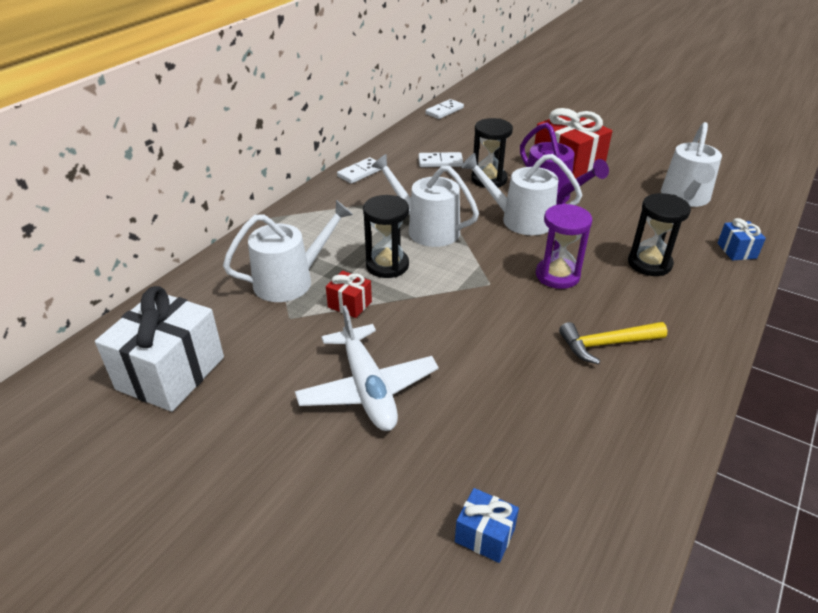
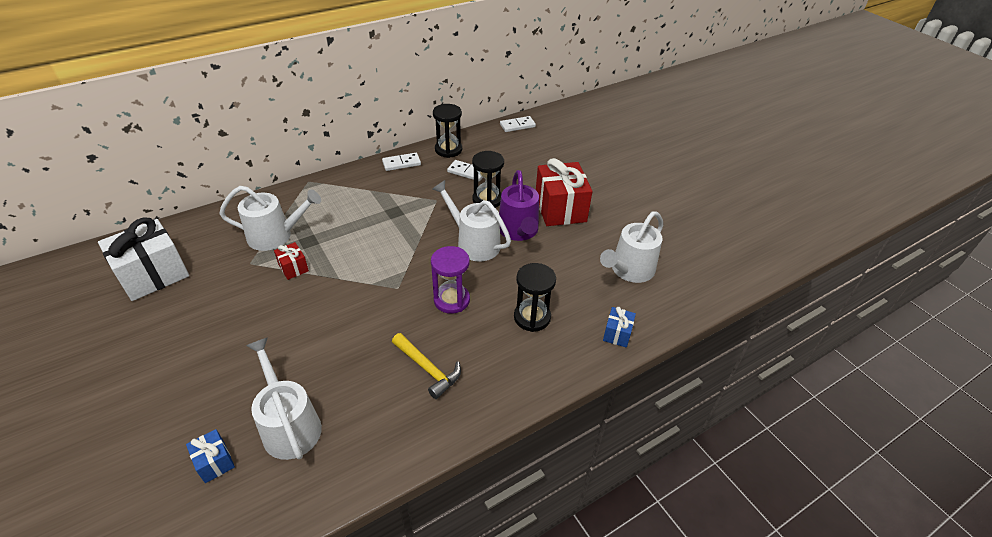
camera: 25 degrees right, 5 degrees up
(367, 388) = (246, 333): white plane -> none
(387, 265) = (345, 247): black hourglass -> black hourglass (448, 150)
(427, 229) = (400, 227): white watering can -> white watering can (289, 425)
(607, 344) = (427, 369): yellow hammer -> yellow hammer turned 150 degrees counterclockwise

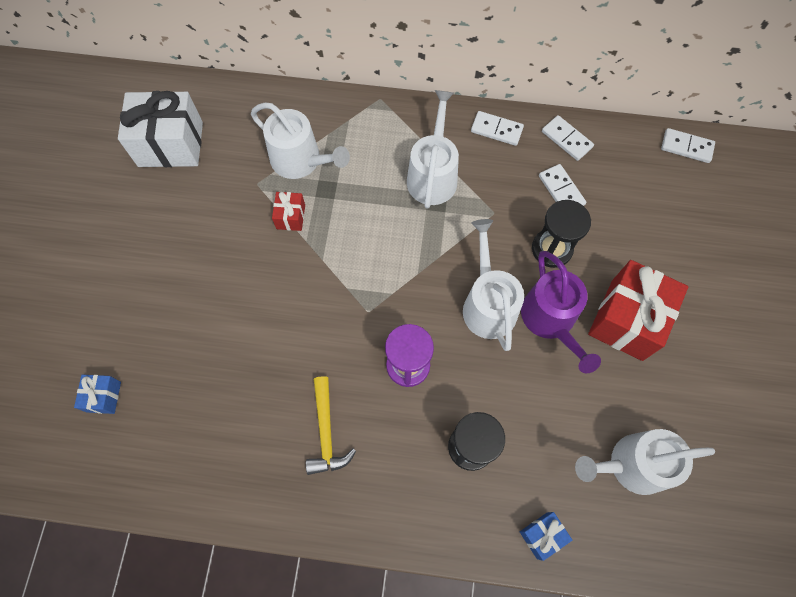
camera: 40 degrees right, 25 degrees up
(289, 425) = (176, 404): white watering can -> white watering can (433, 175)
(448, 150) = (567, 139): black hourglass -> white domino
(519, 231) = (551, 320): purple watering can -> purple watering can turned 45 degrees counterclockwise

